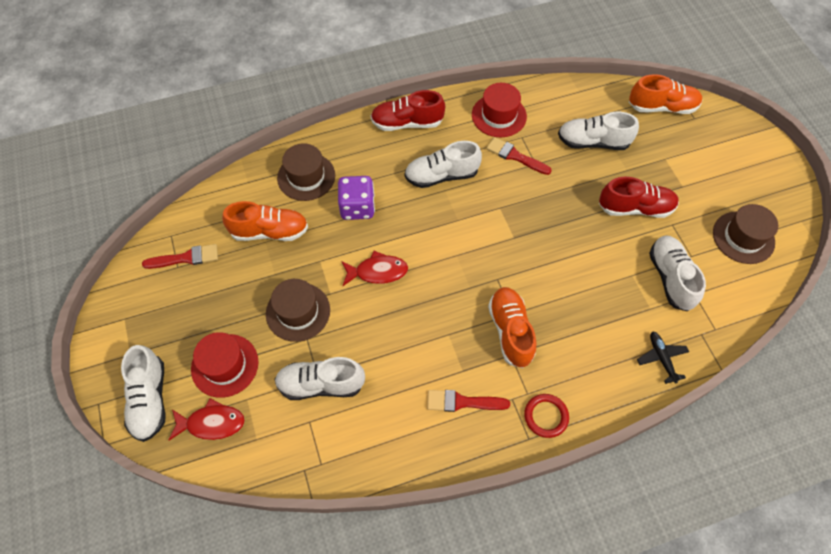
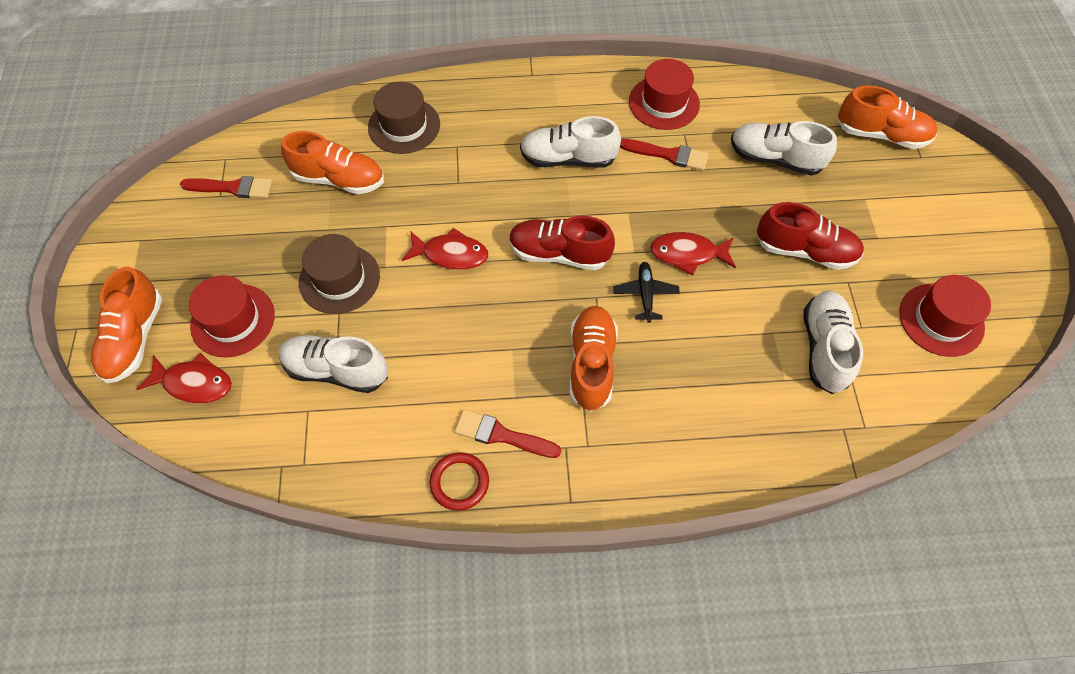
camera: 15 degrees right, 0 degrees up
(150, 399) = (134, 338): white shoe -> orange shoe
(357, 207) = (452, 174): purple dice -> none
(407, 123) = (546, 89): red shoe -> red shoe (559, 253)
(515, 156) = (668, 155): red brush -> red brush turned 150 degrees clockwise
(546, 416) = (602, 480): red ring -> red ring (459, 482)
(553, 230) = (688, 254): none -> red fish
(661, 358) = (779, 445): black plane -> black plane (645, 294)
(743, 237) = (941, 319): brown hat -> red hat

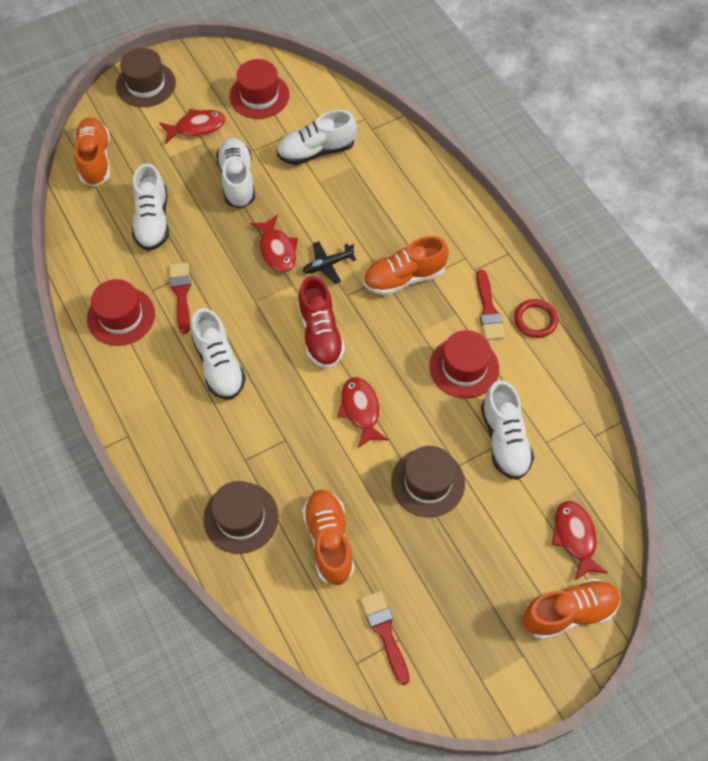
camera: 115 degrees left, 0 degrees up
(233, 320) = (509, 543): red hat -> red hat (464, 367)
(805, 251) = (237, 180): red shoe -> white shoe
(903, 238) = (196, 127): none -> red fish
(990, 210) = (146, 84): none -> brown hat

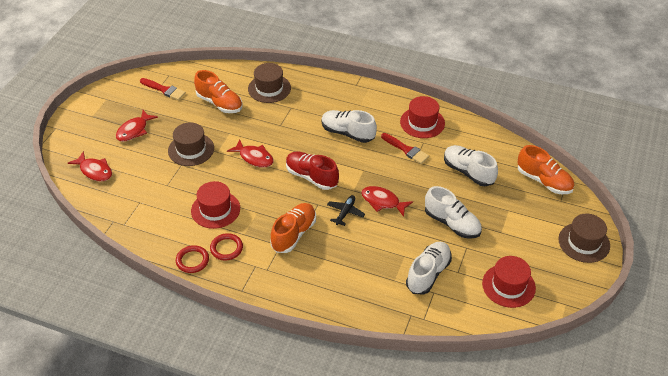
camera: 140 degrees right, 15 degrees down
(196, 127) = (517, 238): red fish -> red fish (134, 130)
(488, 310) = (226, 248): red brush -> red ring
(504, 440) = (164, 190): white shoe -> none
(569, 613) = (79, 141): orange shoe -> none

